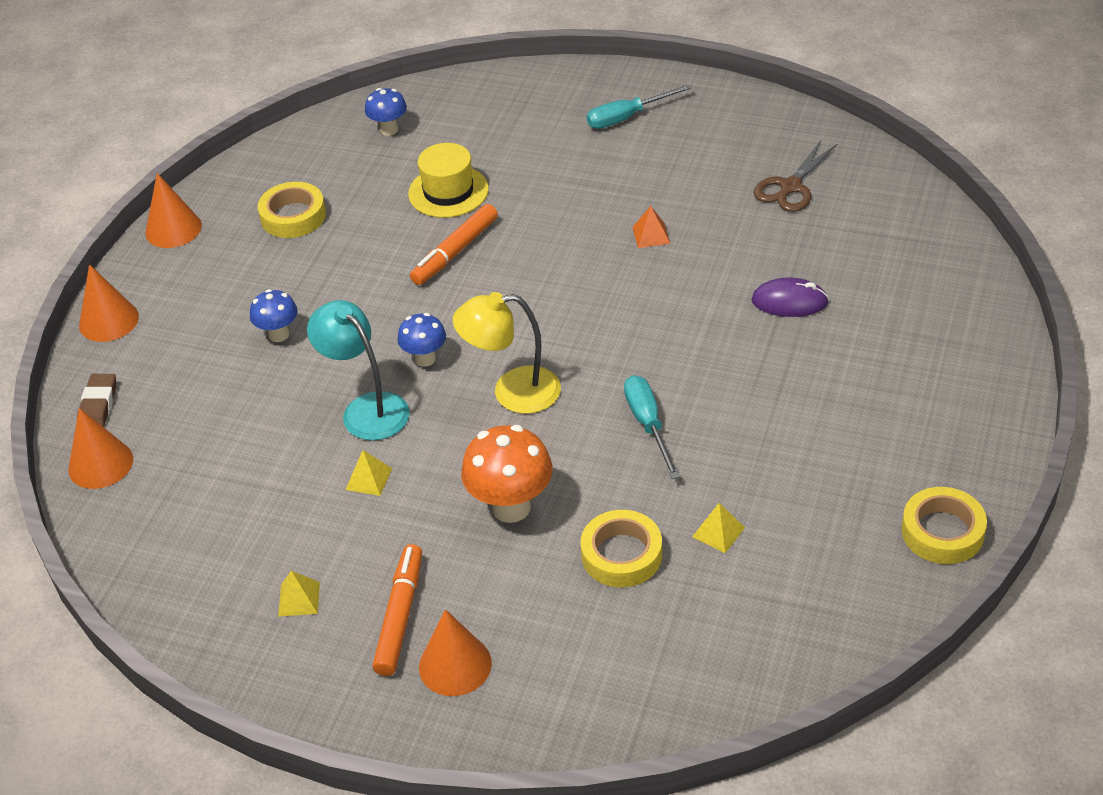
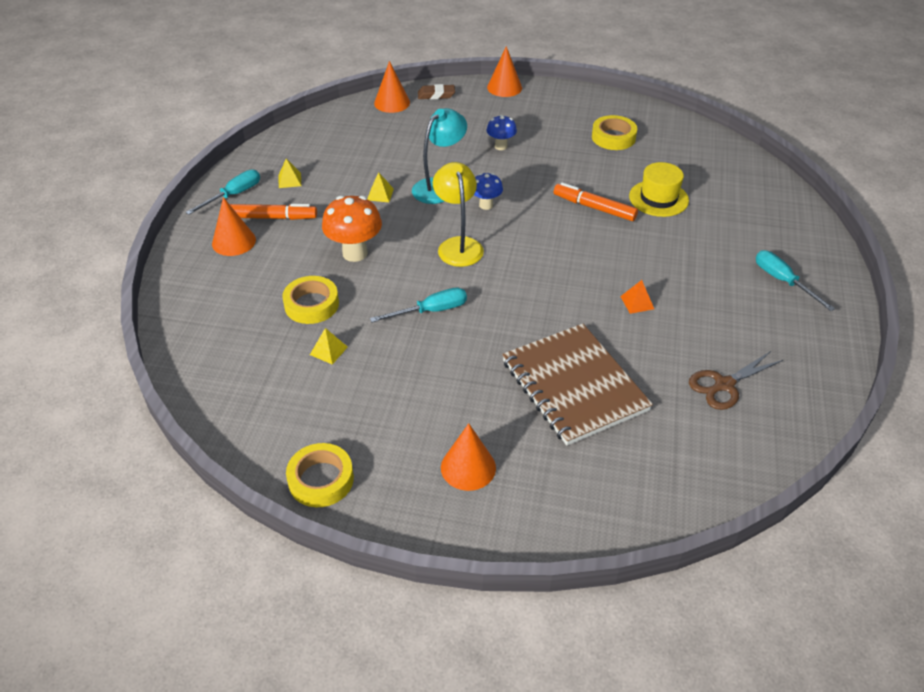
camera: 80 degrees right, 0 degrees up
(173, 229) = (589, 96): orange cone -> orange cone (468, 467)
(323, 677) = (233, 195): none -> turquoise screwdriver
(389, 130) = (719, 165): blue mushroom -> none
(789, 301) = (574, 386): purple mouse -> brown notebook
(790, 187) = (724, 385): brown scissors -> brown scissors turned 60 degrees counterclockwise

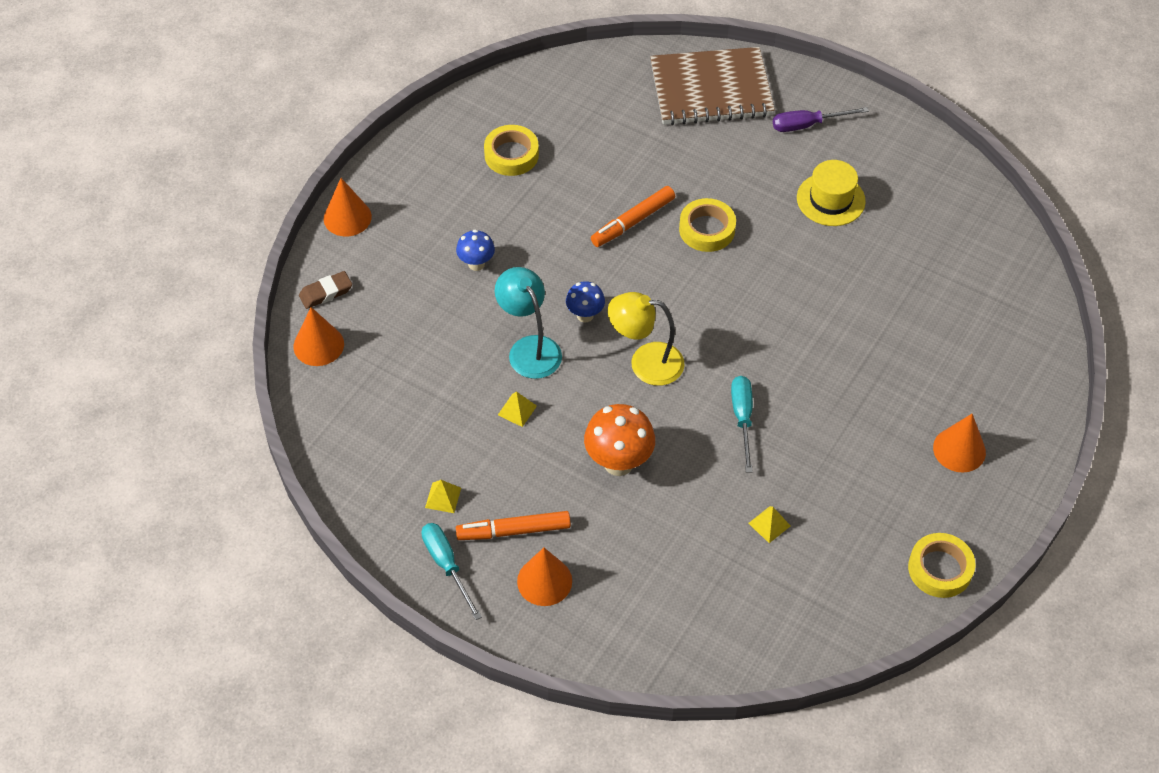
camera: 70 degrees left, 10 degrees up
(273, 217) = (513, 531): orange marker -> orange marker turned 120 degrees counterclockwise
(311, 304) = (691, 524): yellow tape -> yellow tape (707, 229)
(436, 95) = (326, 293): brown eraser -> brown eraser turned 45 degrees clockwise
(574, 386) = (887, 336): brown notebook -> brown notebook (711, 89)
(637, 302) = (794, 246): orange pyramid -> none
(658, 198) = (641, 162): yellow hat -> yellow hat (830, 199)
(724, 385) = (922, 228): brown scissors -> none
(783, 281) = (807, 125): turquoise screwdriver -> purple screwdriver

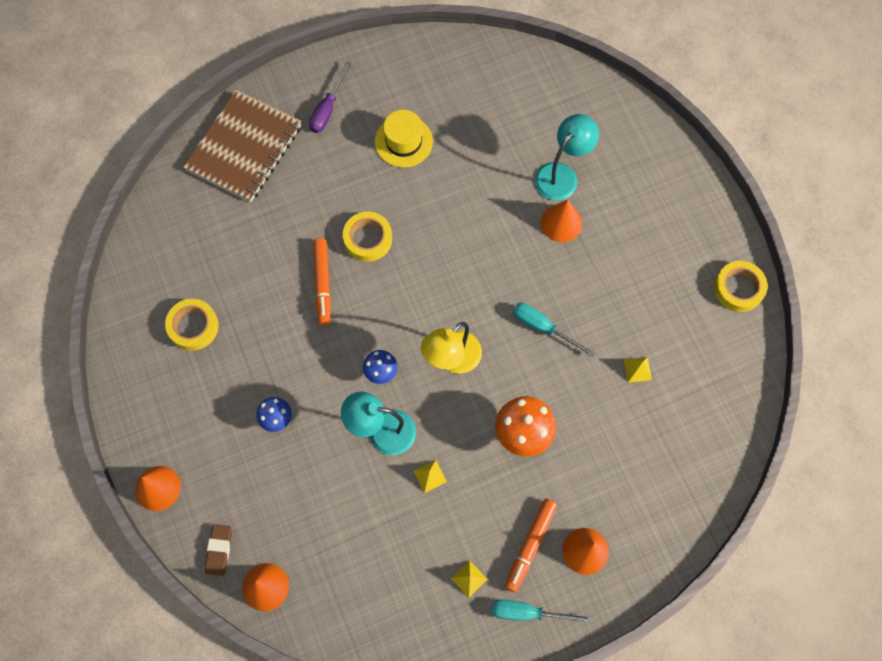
camera: 55 degrees left, 15 degrees up
(919, 344) = (562, 175): none -> turquoise lamp
(959, 449) = (659, 211): orange cone -> orange cone (561, 223)

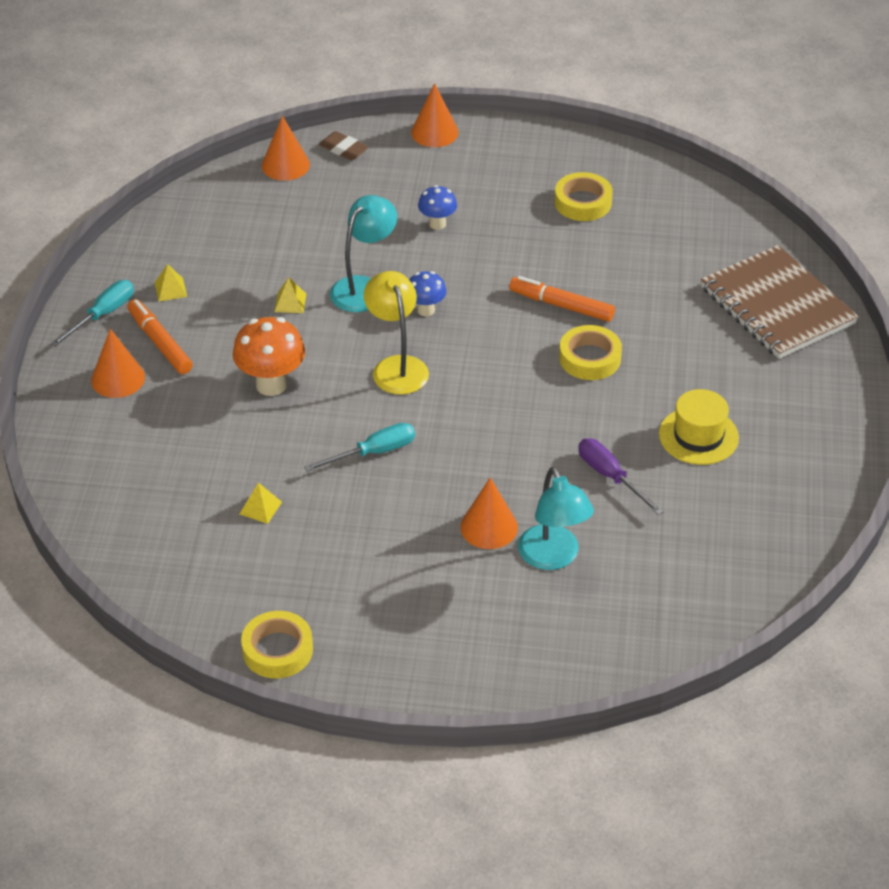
camera: 120 degrees right, 25 degrees down
(327, 109) = (788, 389): purple screwdriver -> purple screwdriver (610, 477)

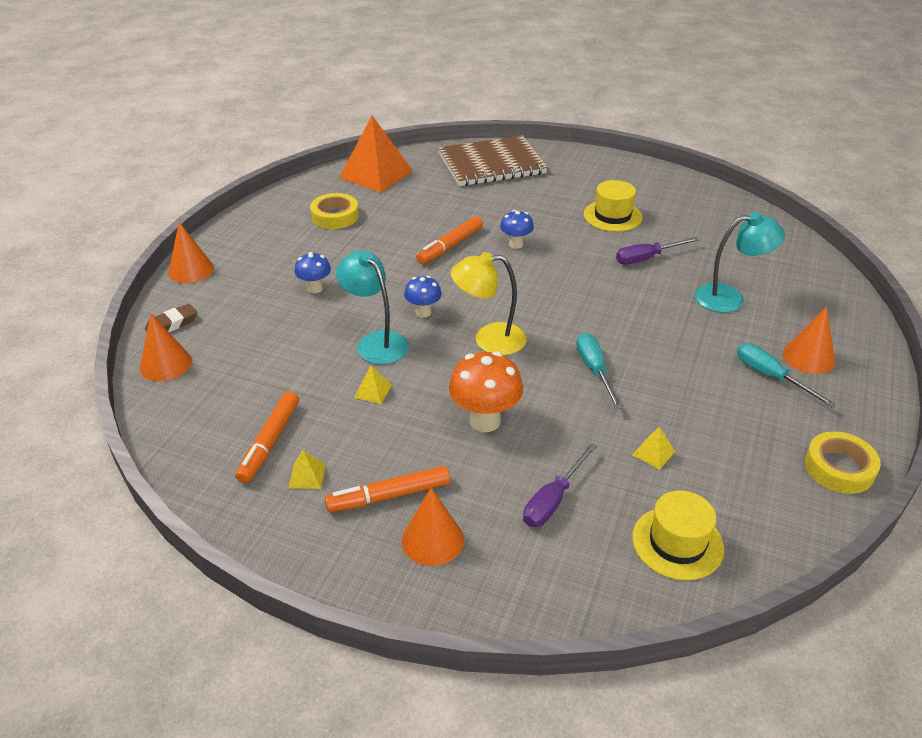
camera: 75 degrees left, 5 degrees down
(102, 315) = (319, 540): turquoise screwdriver -> turquoise screwdriver (771, 377)
(149, 532) = (677, 543): none -> yellow hat
(181, 445) = (553, 499): none -> purple screwdriver
(204, 257) = (270, 442): none -> orange marker
(489, 527) = (693, 323): orange cone -> orange cone (808, 357)
(589, 358) = (516, 244): yellow tape -> blue mushroom
(696, 211) = (376, 174): none -> orange pyramid

